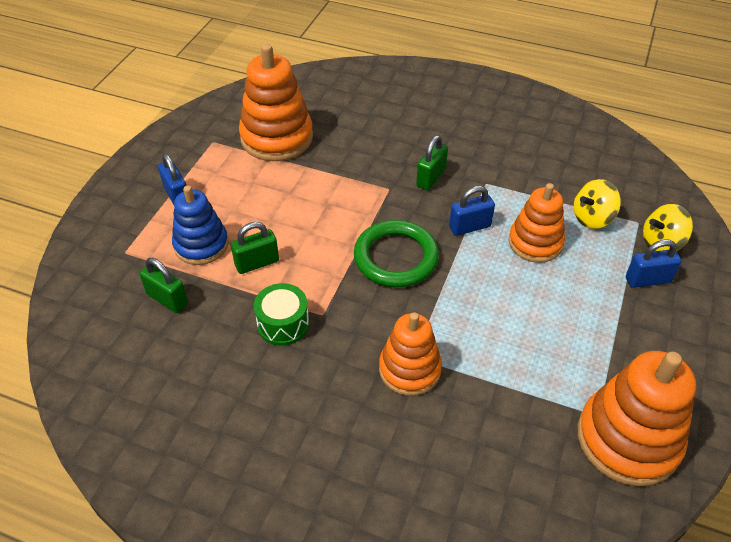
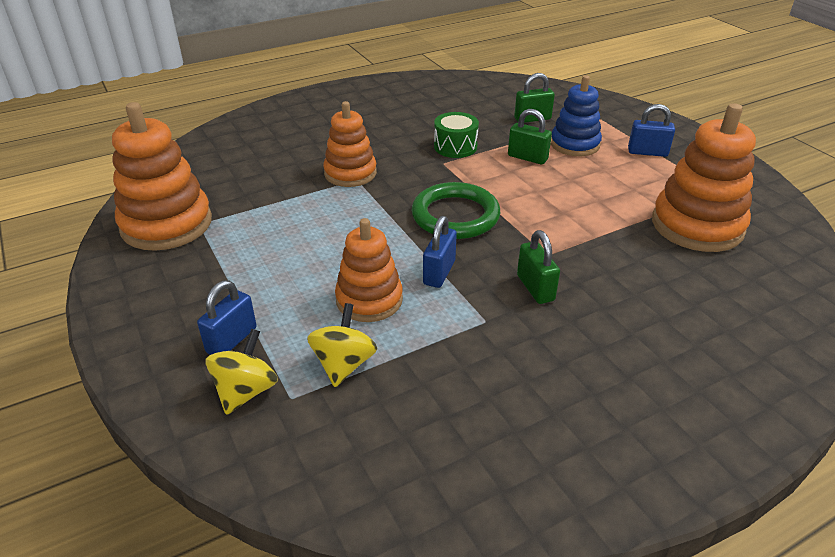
camera: 130 degrees right, 10 degrees down
(257, 263) = (527, 158): green padlock -> green padlock turned 75 degrees counterclockwise

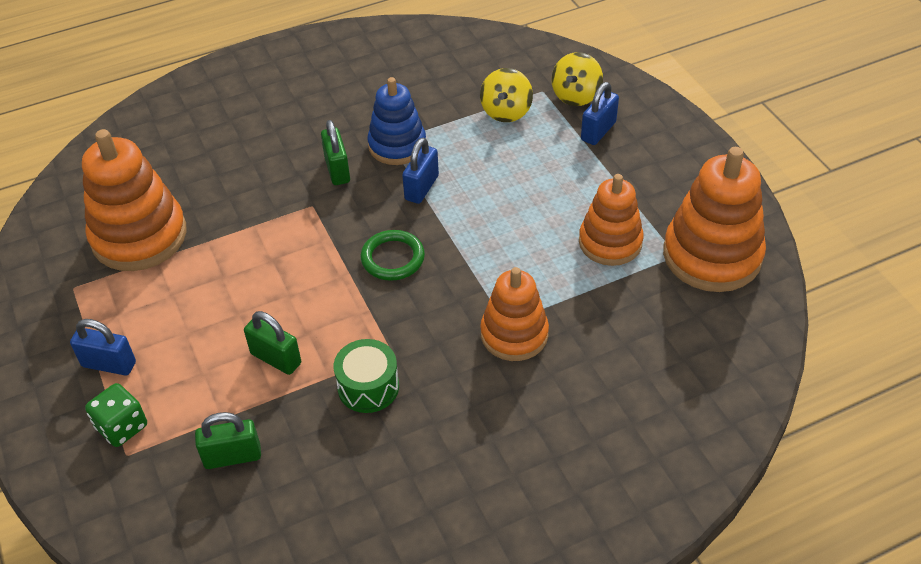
camera: 175 degrees left, 10 degrees up
(369, 300) = (487, 162): orange stacking toy -> orange stacking toy (610, 242)
(455, 216) = (393, 258): green ring -> green ring, size x0.65
(574, 144) = (198, 386): blue stacking toy -> blue stacking toy (397, 145)
(612, 127) = (122, 427): none -> green dice

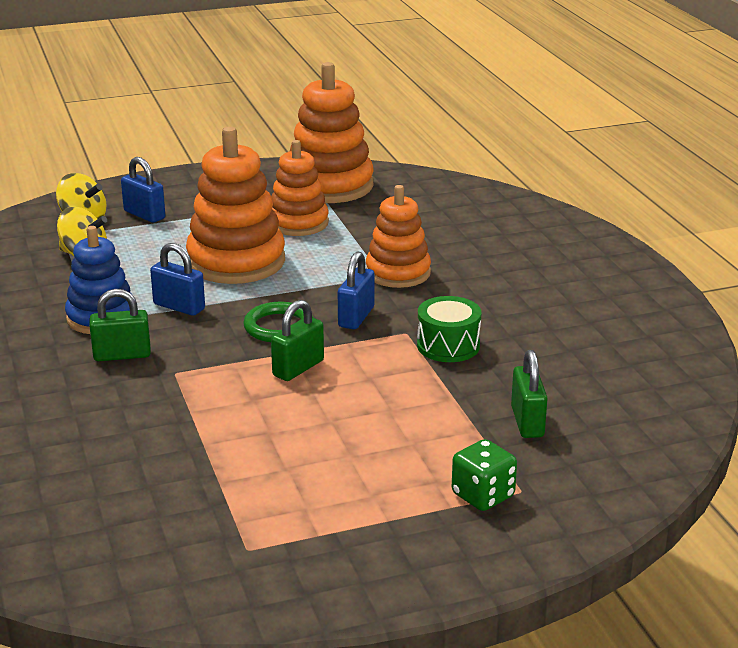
camera: 85 degrees left, 20 degrees down
(109, 364) = (388, 510): blue padlock -> blue padlock (356, 317)
(139, 236) = (172, 497): orange stacking toy -> orange stacking toy (236, 262)
(276, 358) = (401, 396): green padlock -> green padlock (298, 368)

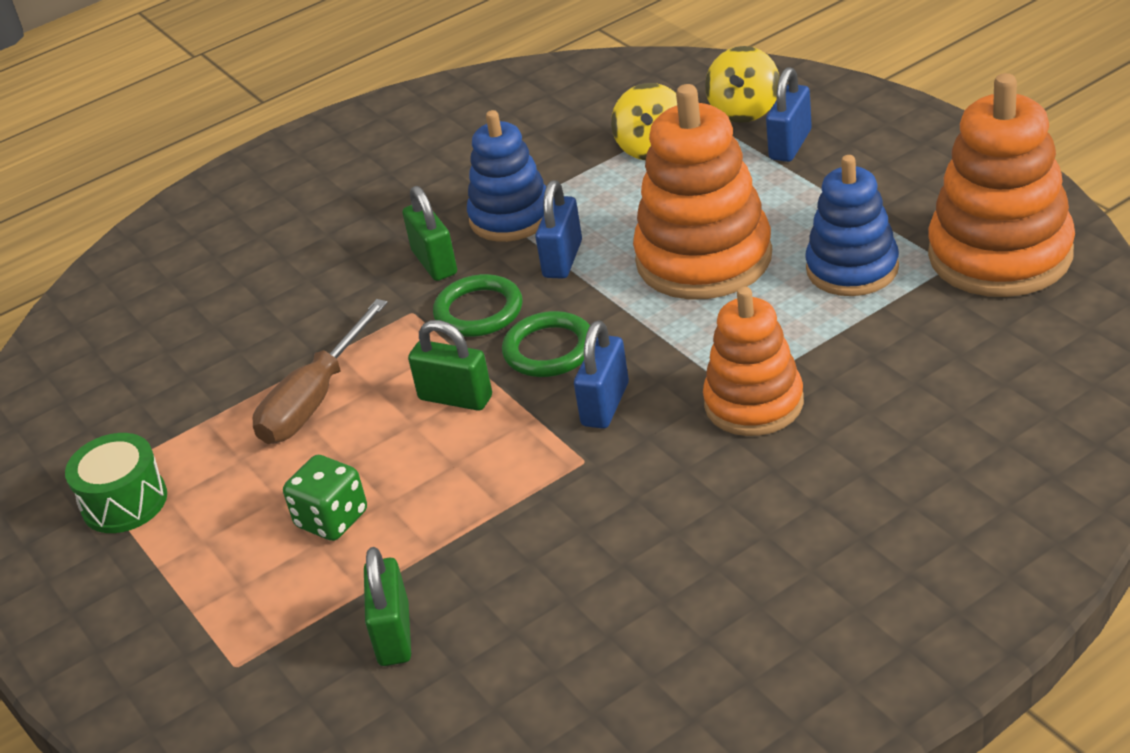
camera: 80 degrees right, 10 degrees up
(205, 346) = (478, 311): none -> green ring
(243, 426) = (315, 400): none -> brown screwdriver
(298, 223) = (852, 269): orange stacking toy -> blue stacking toy
(356, 317) = (605, 404): blue padlock -> blue padlock turned 75 degrees counterclockwise
(448, 346) = (565, 509): green drum -> green drum (124, 502)
(483, 495) = (218, 633): green dice -> green dice (332, 519)
(527, 422) = (394, 635): green padlock -> green padlock turned 75 degrees counterclockwise

